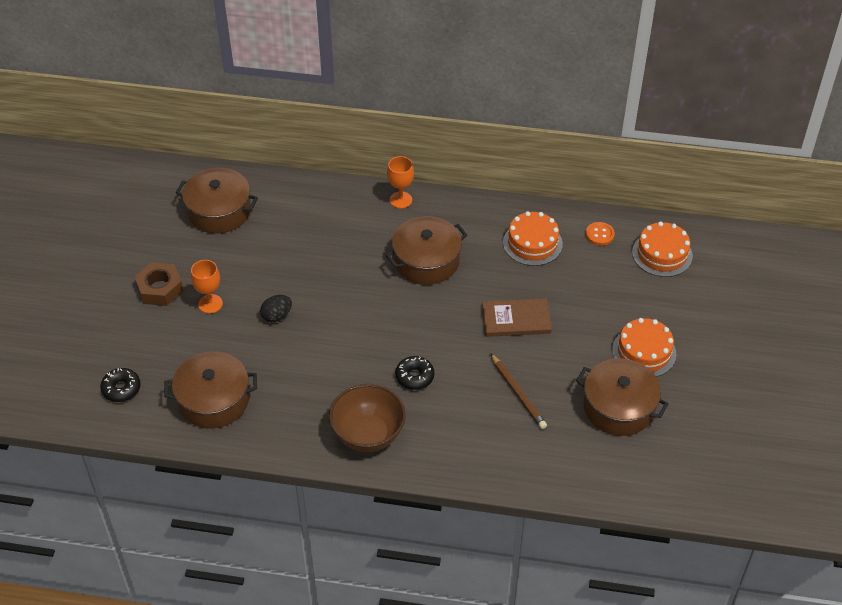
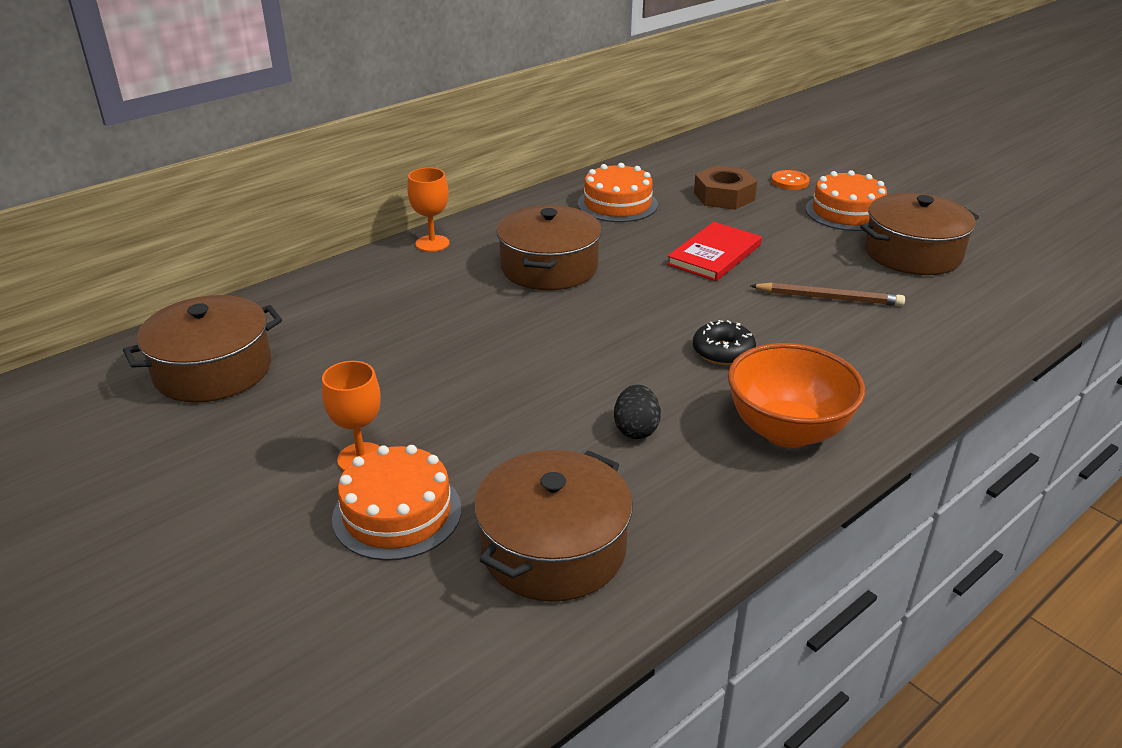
camera: 50 degrees left, 15 degrees down
(121, 389) = (389, 653): black donut -> none
(160, 289) = (252, 495): brown nut -> brown nut (724, 196)
(277, 316) = (474, 409): black egg -> black egg (636, 429)
(368, 435) = (787, 431): brown bowl -> orange bowl
(516, 319) = (714, 255): brown book -> red book
(599, 234) = (657, 171): orange button -> orange button (790, 182)
(662, 254) = (726, 157): orange cake -> orange cake (397, 513)

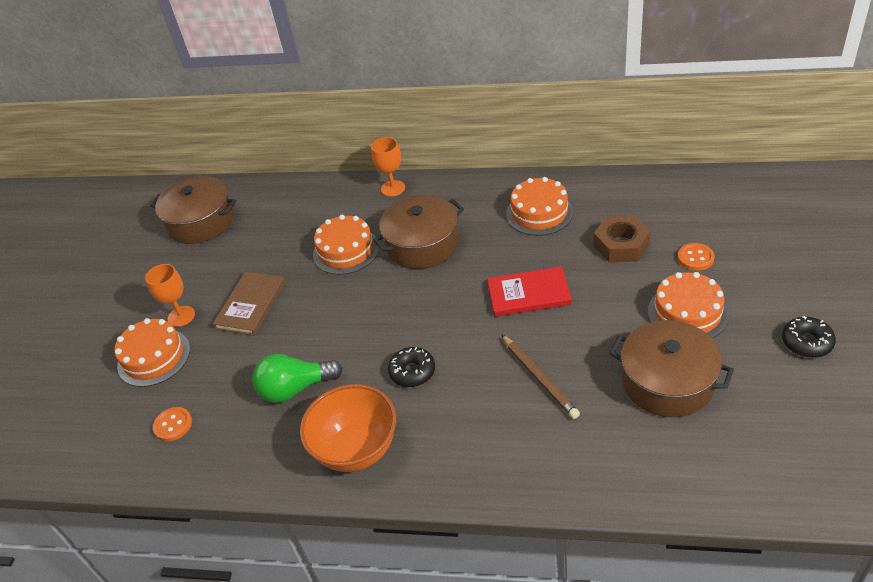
camera: 55 degrees right, 10 degrees up
(442, 400) = (251, 305): none -> brown book
(473, 307) = (346, 250): none -> orange cake
(553, 548) = (173, 425): brown pot -> orange button
(636, 429) = (295, 388): black egg -> green light bulb
(942, 193) = (806, 342): none -> black donut

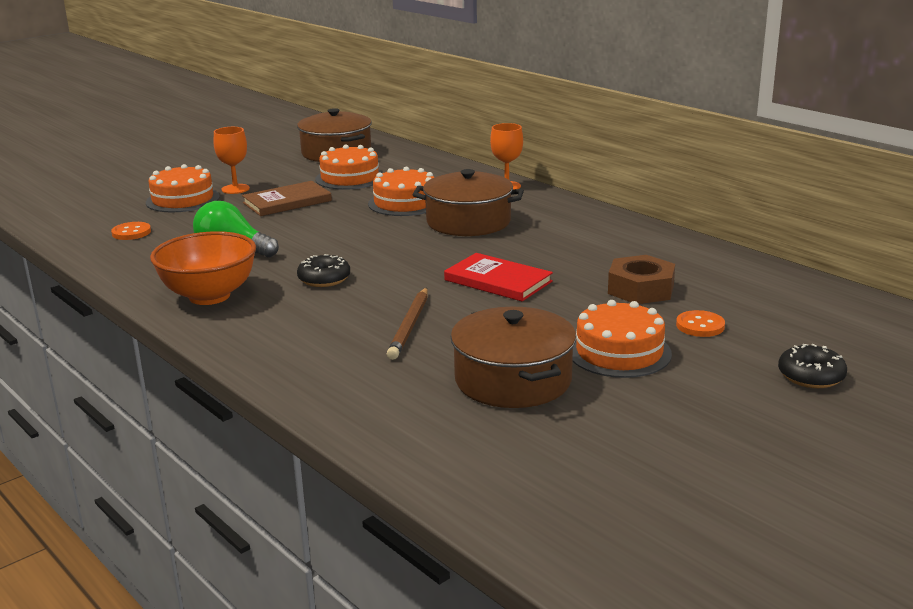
camera: 35 degrees right, 20 degrees down
(539, 213) = (603, 243): orange cake -> orange cake (350, 178)
(806, 342) = (706, 424): black donut -> black donut (811, 376)

